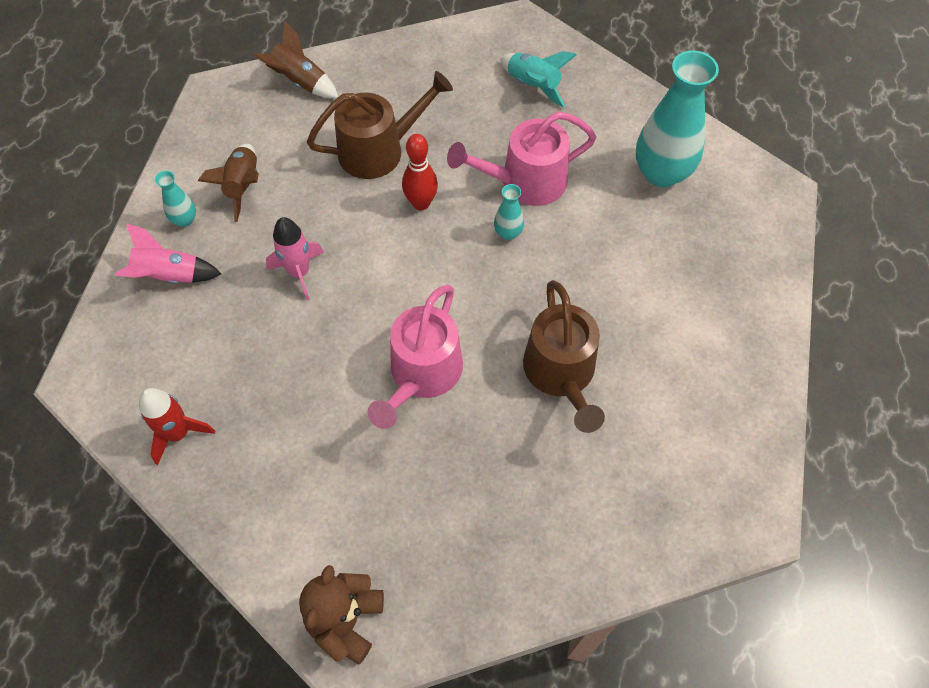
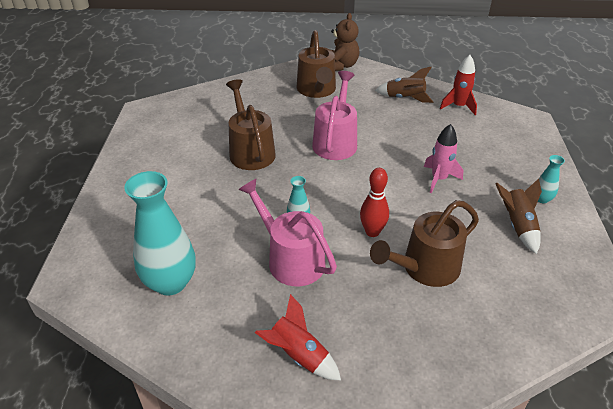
camera: 170 degrees right, 20 degrees down
(169, 276) = (523, 167): pink rocket -> none
(300, 82) = (535, 323): brown rocket -> brown rocket (404, 98)
(419, 532) = (317, 90): none -> brown watering can
(525, 182) = (291, 259): pink watering can -> pink watering can turned 105 degrees counterclockwise
(533, 86) = (299, 355): turquoise rocket -> red rocket

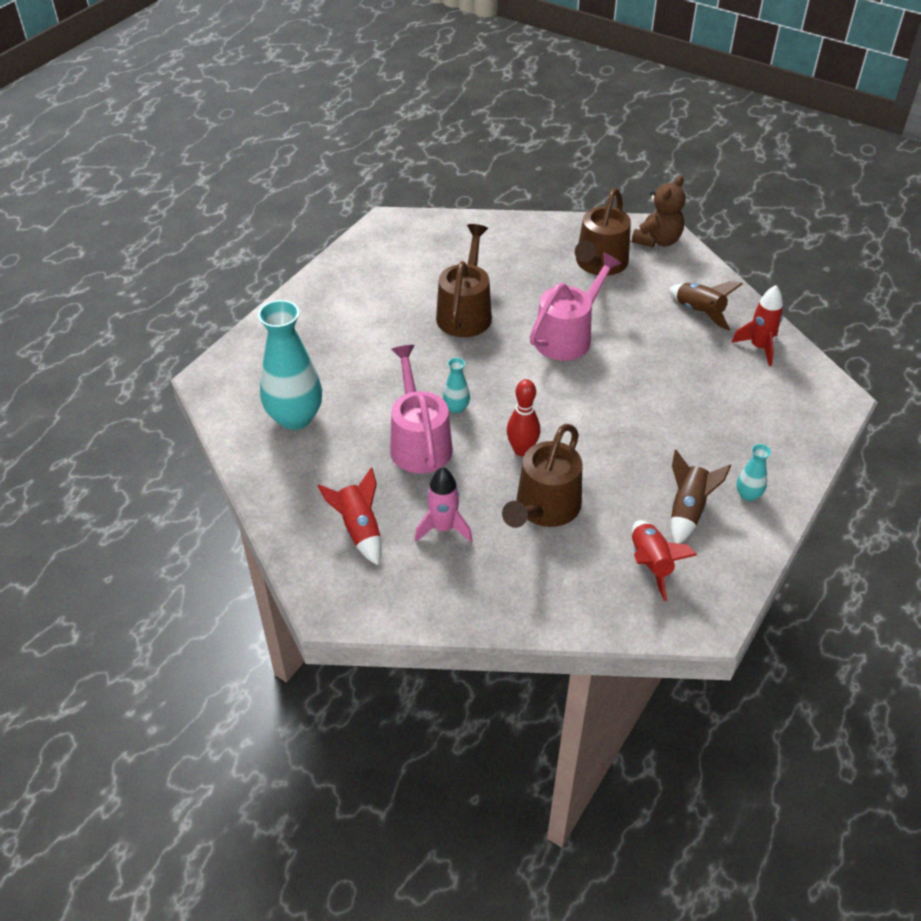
camera: 30 degrees right, 5 degrees up
(425, 268) = (544, 508): brown watering can -> brown watering can turned 60 degrees counterclockwise
(439, 179) = (647, 425): pink rocket -> pink rocket (443, 528)
(531, 275) = (650, 564): none -> red rocket

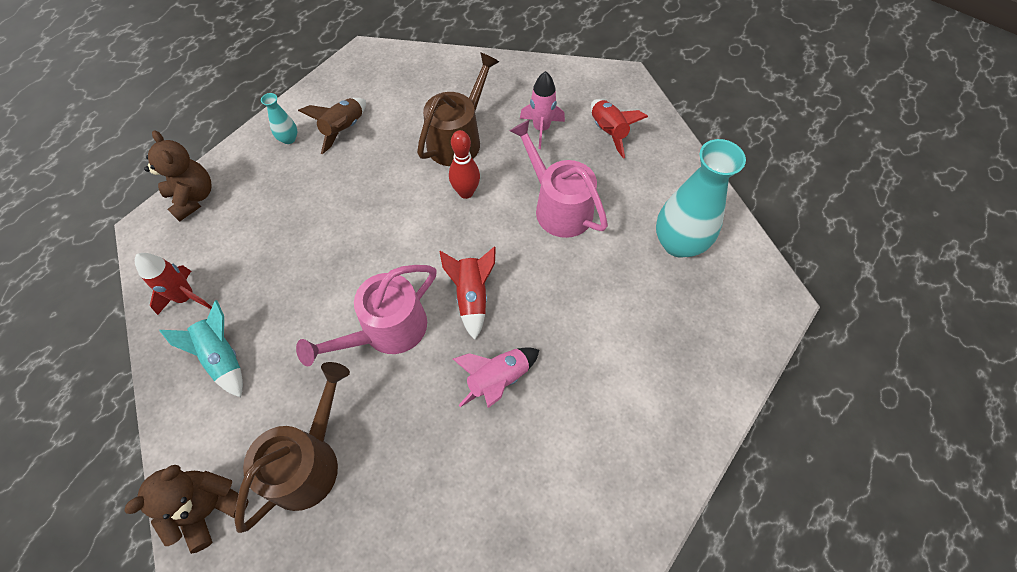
camera: 175 degrees left, 15 degrees up
(419, 443) = (558, 207): pink watering can -> pink watering can turned 150 degrees clockwise
(456, 408) = (521, 243): turquoise vase -> none
(465, 313) = (498, 379): brown watering can -> pink rocket
(650, 564) = (389, 92): red rocket -> red rocket (472, 297)
(699, 312) = (223, 357): brown rocket -> turquoise rocket
(814, 426) = (193, 198): none -> brown teddy bear

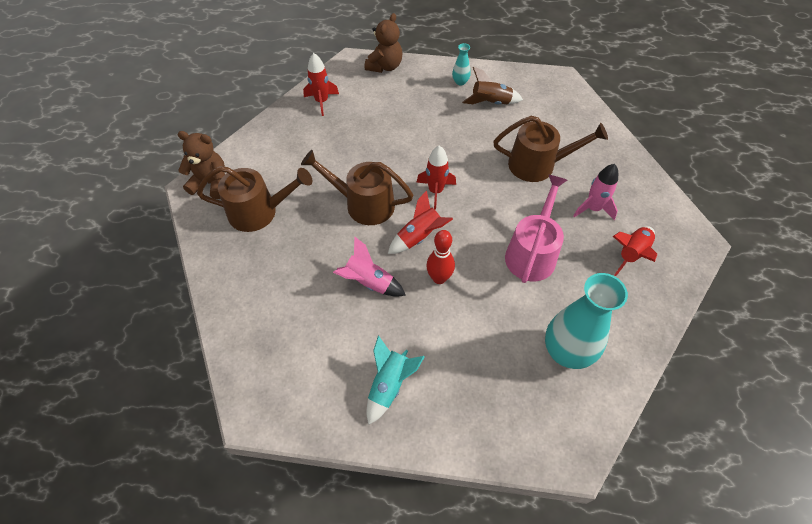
camera: 60 degrees right, 5 degrees down
(223, 357) = (297, 138): turquoise rocket -> turquoise rocket (389, 385)
(387, 330) = (364, 204): pink watering can -> brown watering can
(423, 248) = (435, 191): none -> red rocket
(466, 192) = (497, 192): red bowling pin -> red bowling pin (439, 278)

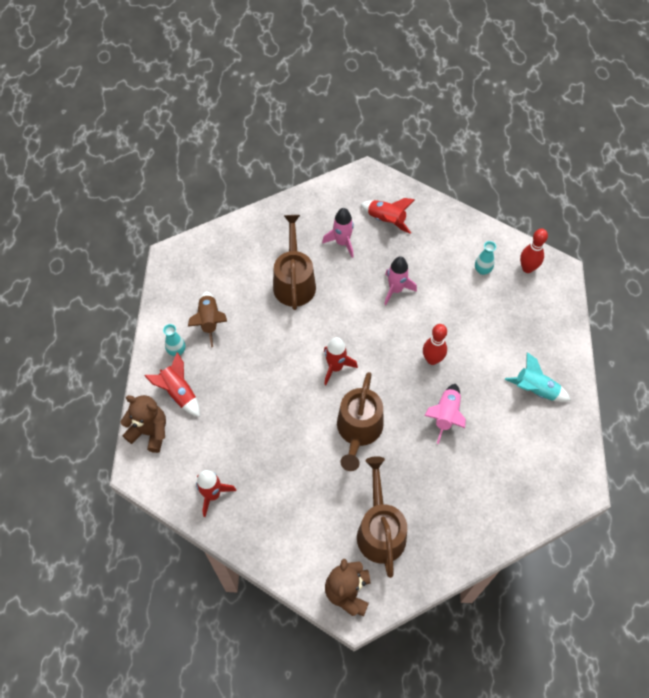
camera: 95 degrees left, 5 degrees up
(419, 237) = (391, 378): red rocket -> red rocket (179, 393)
(532, 253) = (396, 289): pink watering can -> pink rocket
(566, 351) = (482, 270): turquoise vase -> turquoise vase, size x0.45
(574, 411) = (527, 268): none -> red bowling pin

